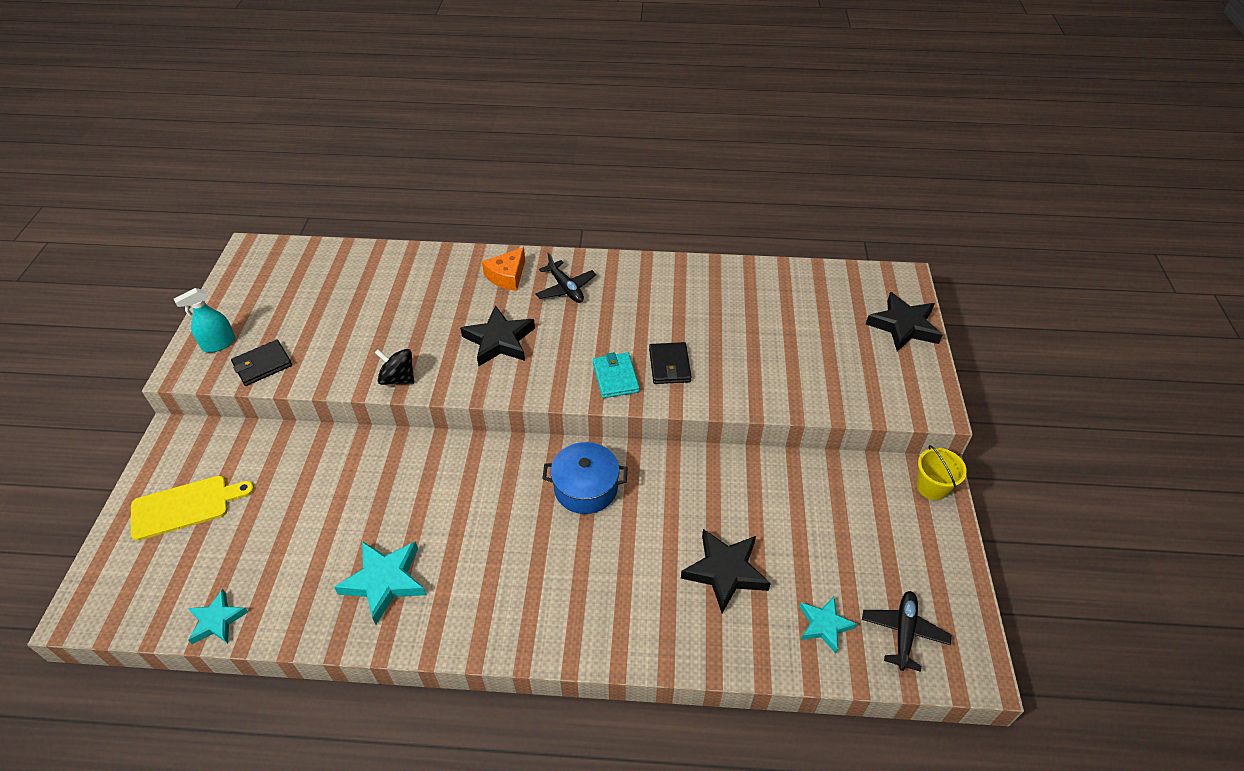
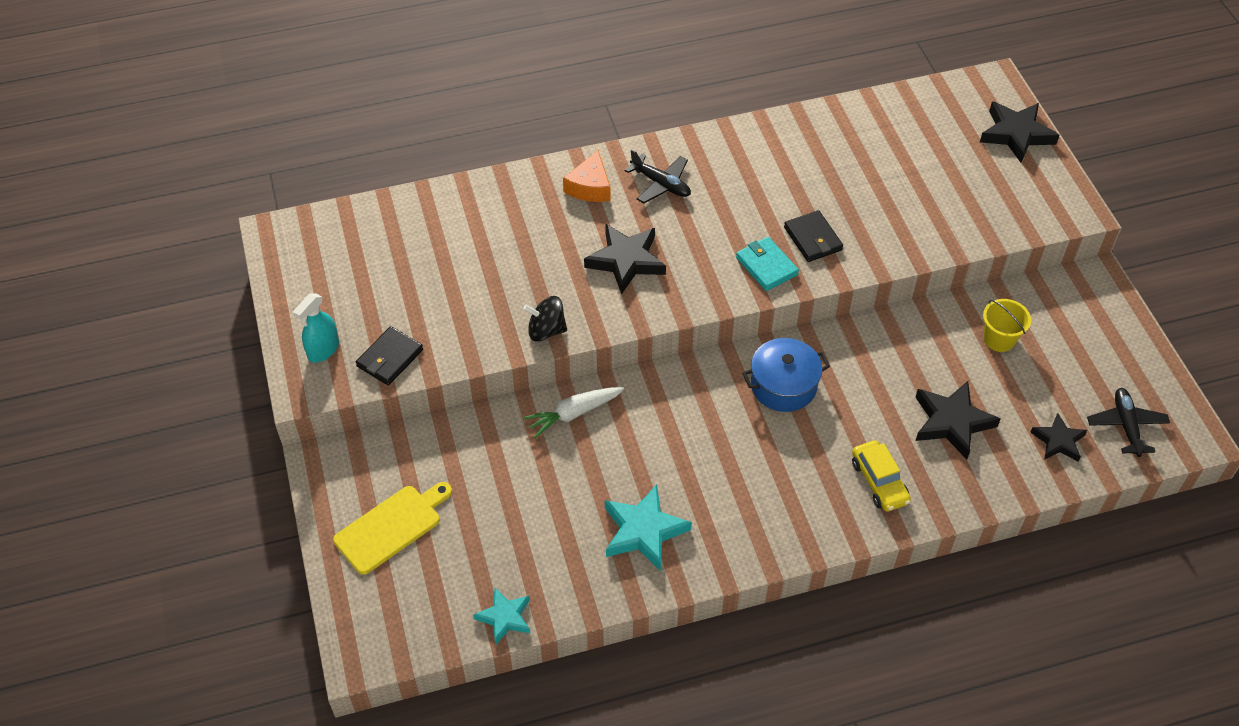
camera: 20 degrees left, 5 degrees up
(393, 457) = (574, 413): none -> white carrot
(625, 607) = (879, 482): none -> yellow car
(824, 625) = (1058, 441): turquoise star -> black star
(932, 487) = (1098, 288): yellow bucket -> yellow bucket (999, 339)

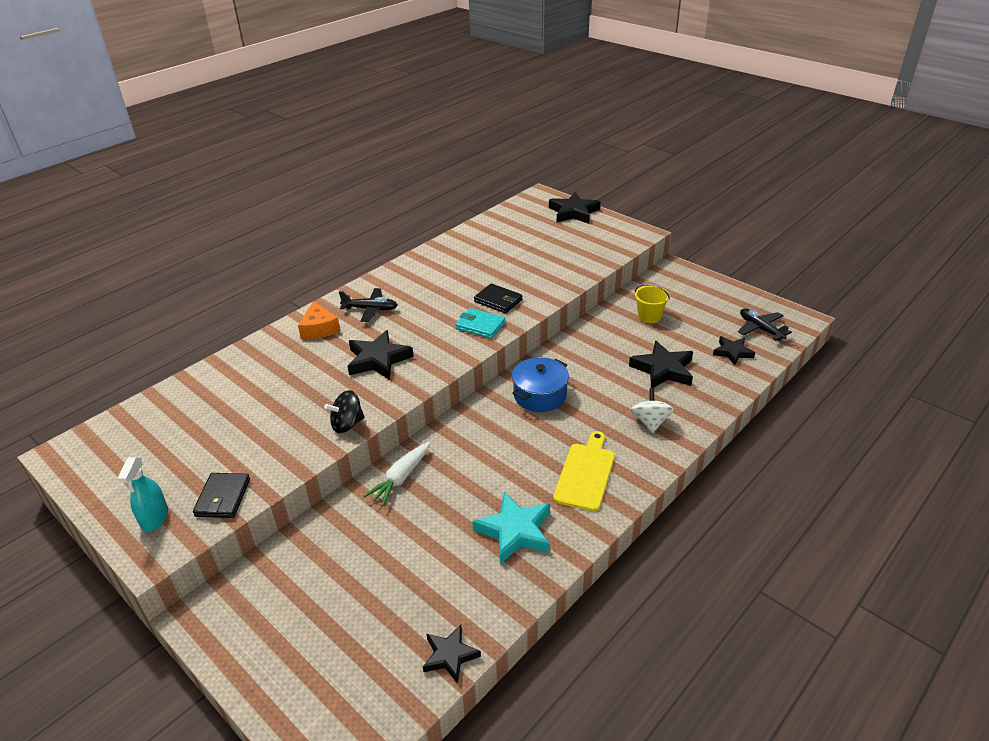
camera: 30 degrees left, 15 degrees down
(391, 527) = (297, 635): yellow cutting board -> yellow cutting board (585, 474)
(505, 617) = (450, 656): turquoise star -> black star
(879, 482) = (650, 422): yellow car -> white spinning top

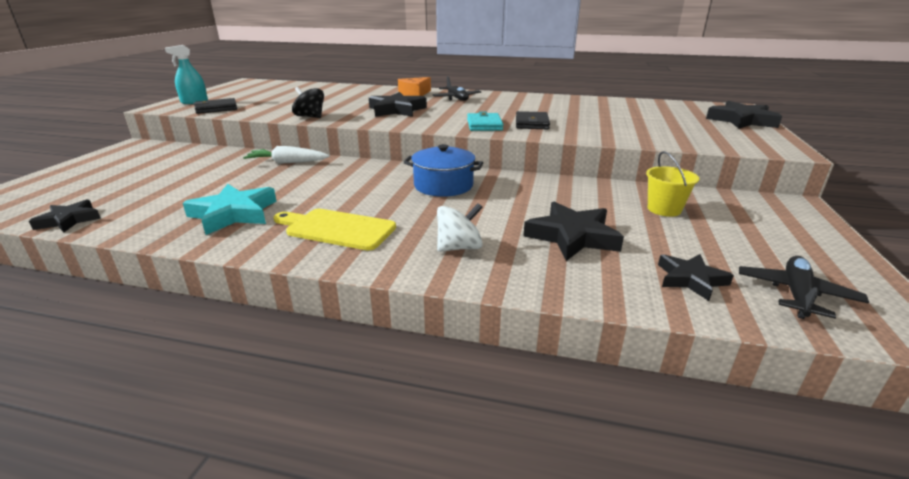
camera: 60 degrees right, 10 degrees down
(585, 474) = (337, 229): yellow cutting board -> yellow cutting board turned 150 degrees counterclockwise

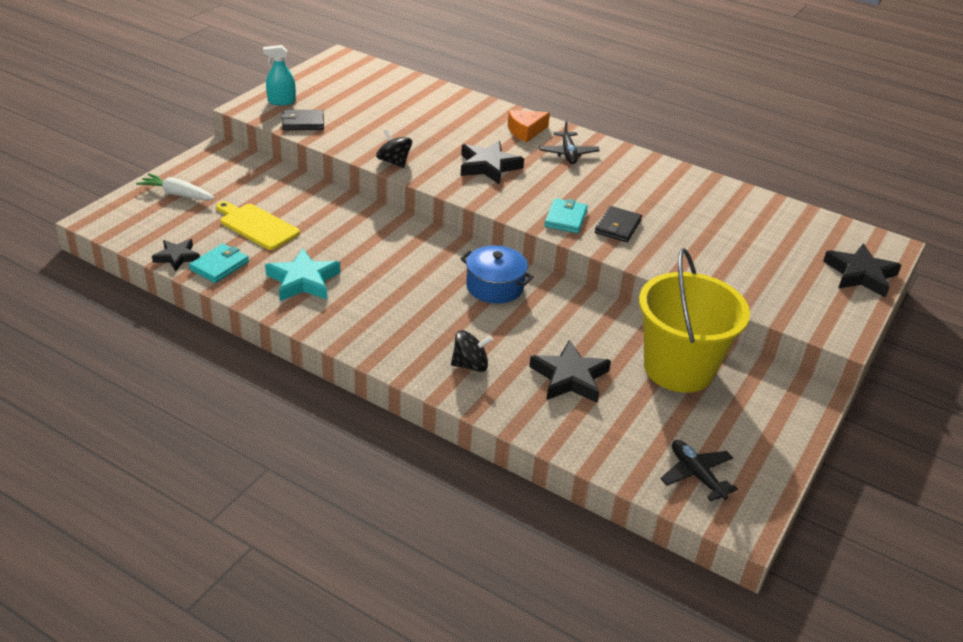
camera: 15 degrees right, 10 degrees up
(126, 218) = (219, 266): none -> turquoise wallet
(287, 162) = (361, 216): white carrot -> white carrot (177, 194)
(337, 229) = (382, 320): yellow cutting board -> yellow cutting board (257, 226)
(459, 247) = (470, 365): white spinning top -> black spinning top
(664, 209) = (678, 368): yellow bucket -> yellow bucket, size x2.33
(690, 279) = (628, 442): black star -> none
(796, 294) = (696, 475): black plane -> black plane turned 75 degrees counterclockwise

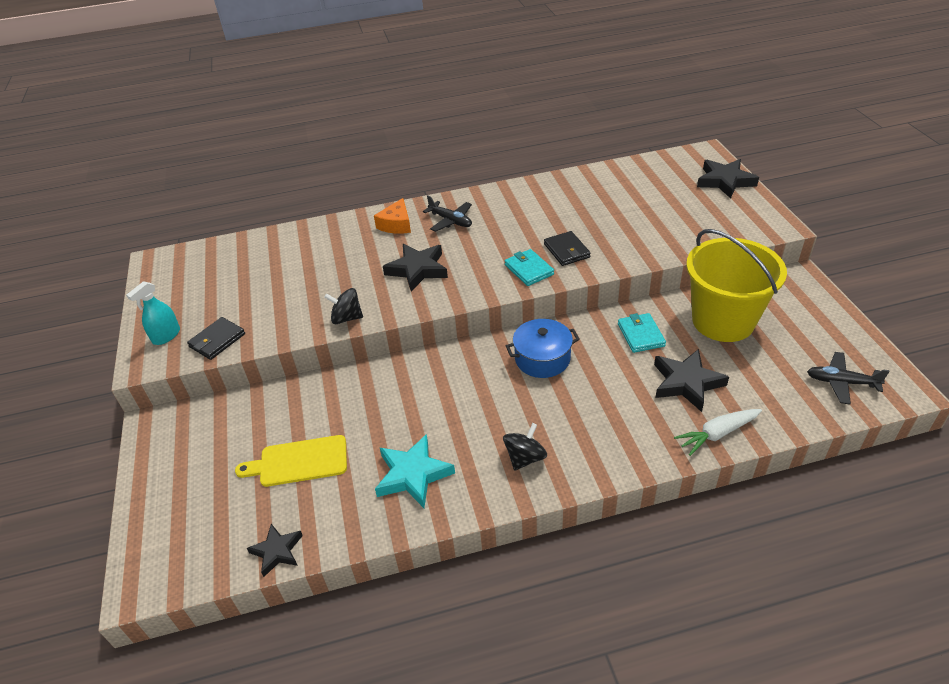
camera: 40 degrees left, 5 degrees up
(177, 194) = (181, 494): white carrot -> white carrot (717, 434)
(219, 266) = (327, 524): turquoise wallet -> turquoise wallet (641, 335)
(470, 365) = (624, 431): black spinning top -> black spinning top (525, 458)

